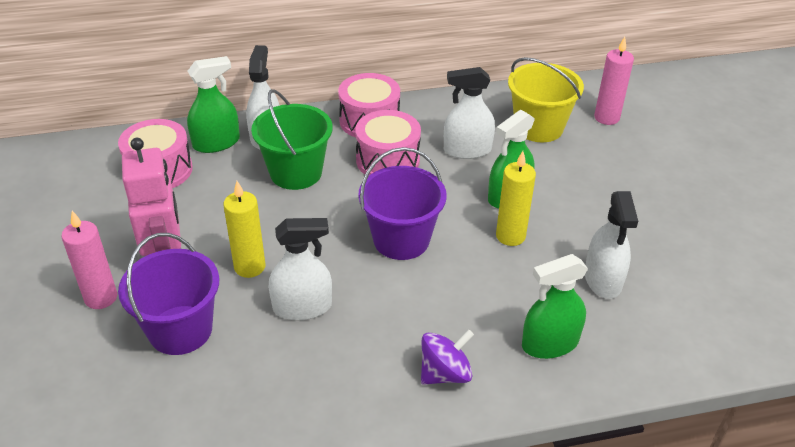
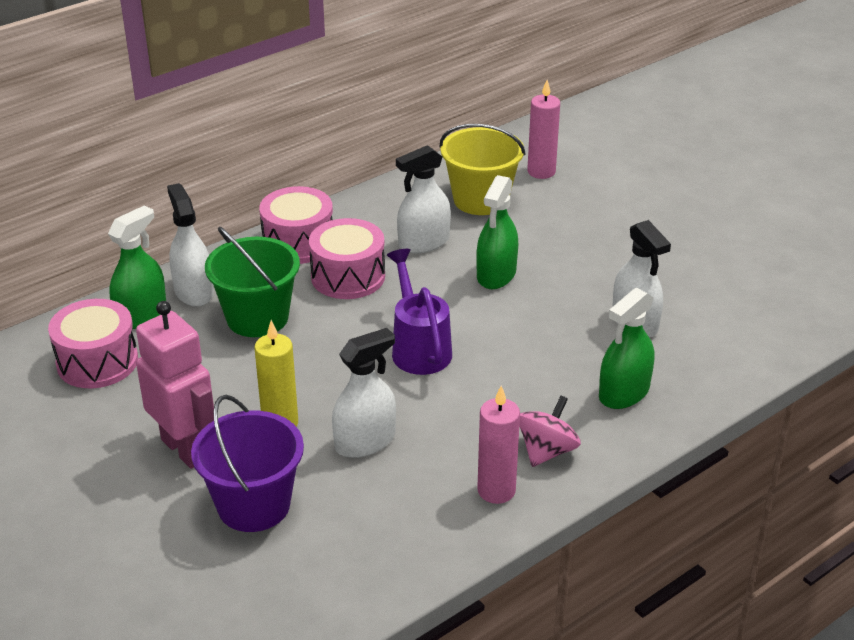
camera: 25 degrees left, 5 degrees down
(101, 297) = (139, 506): pink candle -> pink candle (496, 490)
(401, 240) = (419, 348): purple bucket -> purple watering can
(445, 373) = (547, 451): purple spinning top -> pink spinning top
(510, 236) = (523, 311): yellow candle -> none

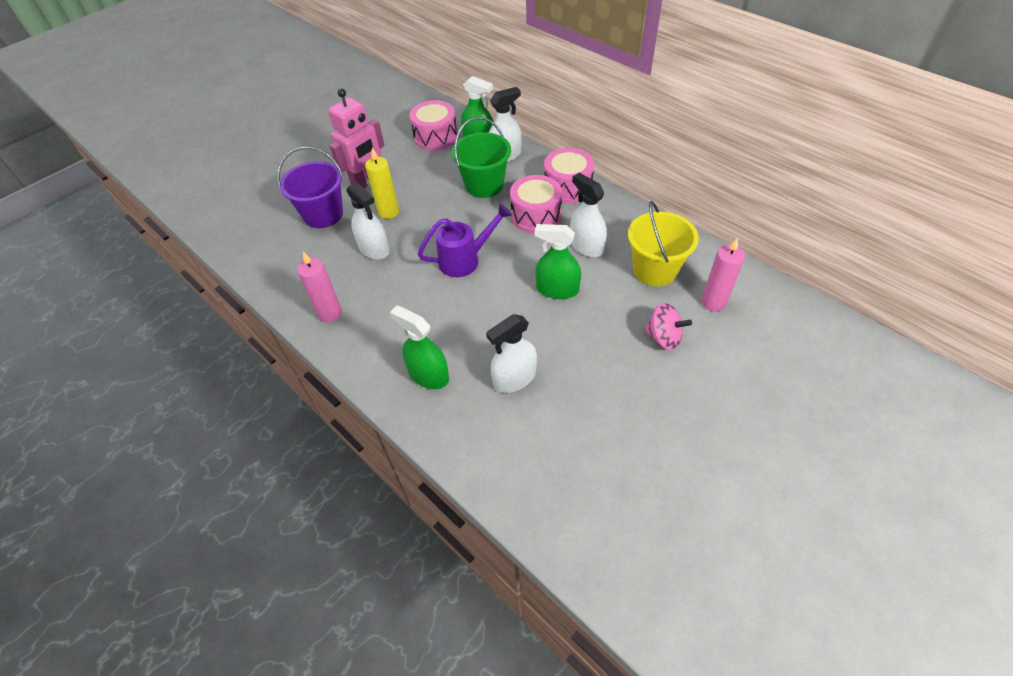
camera: 85 degrees right, 15 degrees up
(547, 451) = (366, 335): pink spinning top -> pink spinning top (663, 337)

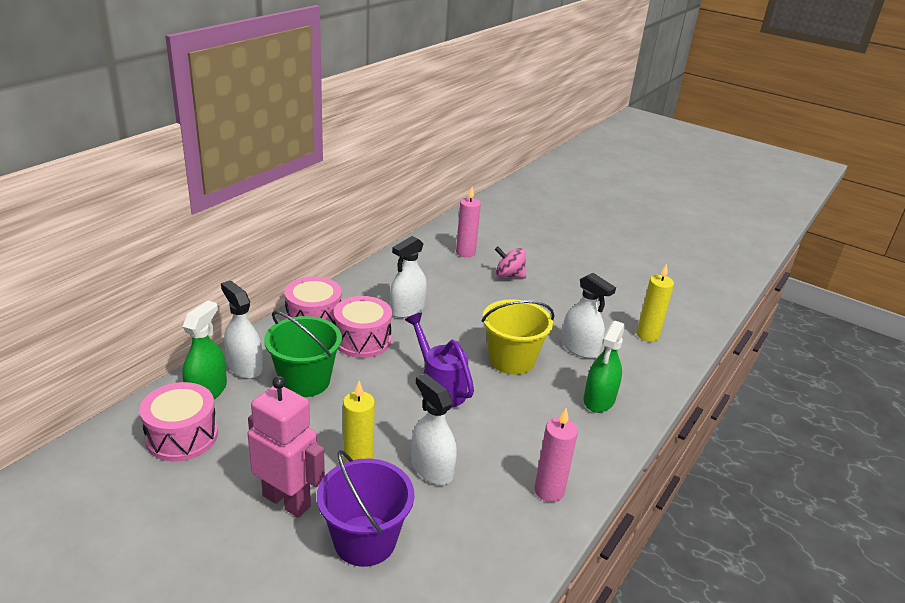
camera: 105 degrees left, 20 degrees down
(374, 249) = (432, 468): white spray bottle -> white spray bottle turned 75 degrees counterclockwise
(536, 458) = (647, 335): none -> yellow candle
(557, 289) = (469, 326): green spray bottle -> none
(655, 270) = (433, 275): yellow bucket -> yellow bucket (511, 360)
(663, 337) = (509, 276): pink spinning top -> pink spinning top turned 90 degrees counterclockwise

